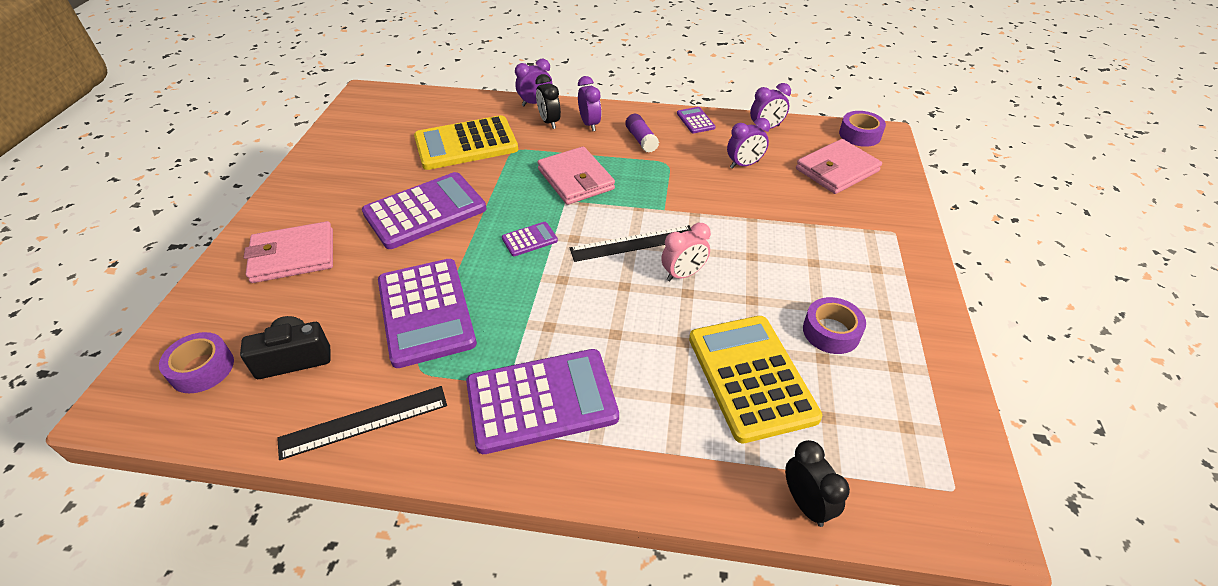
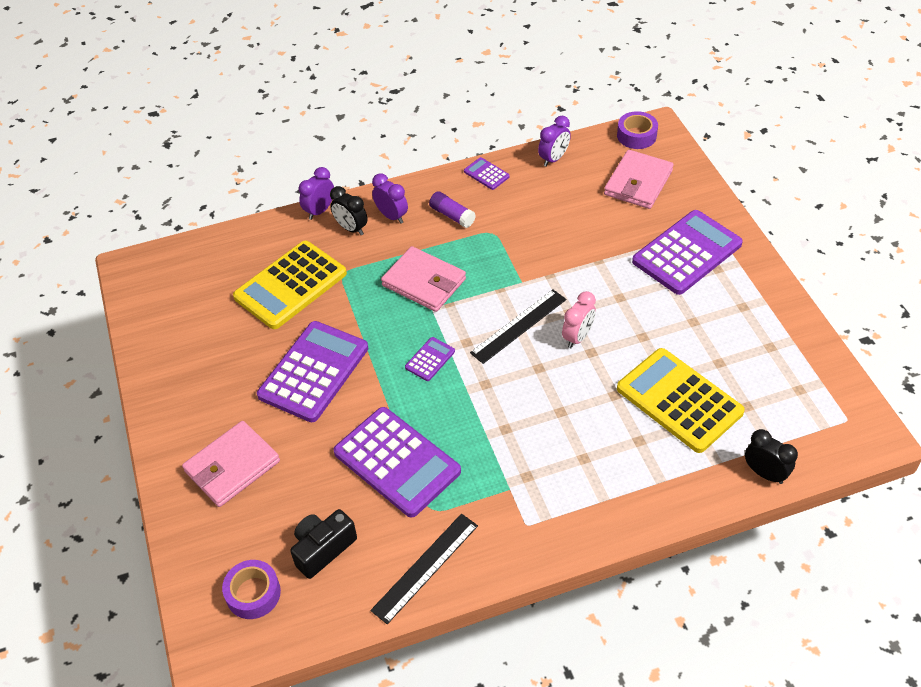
camera: 25 degrees left, 5 degrees up
(541, 401) = (544, 488): purple calculator -> purple calculator (687, 253)
(744, 165) = (559, 207): purple clock -> none
(831, 332) = (713, 338): purple tape -> none

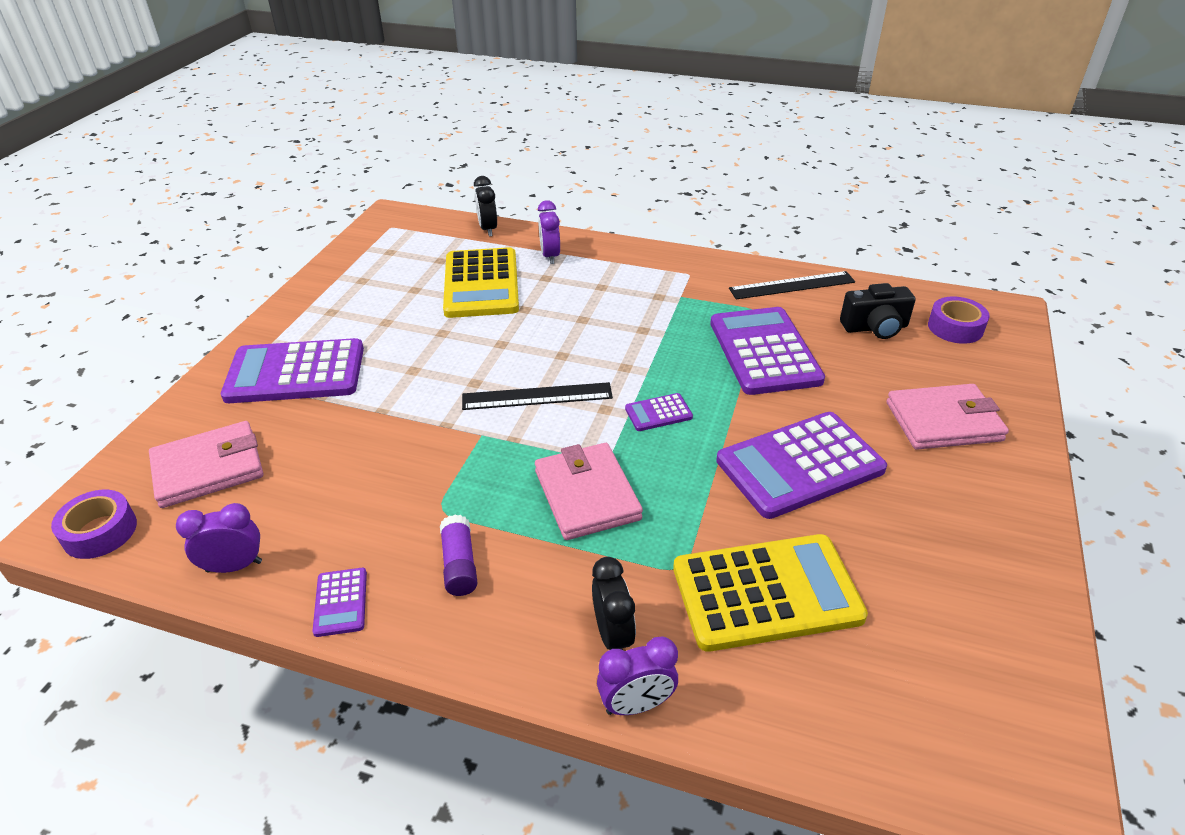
camera: 145 degrees left, 10 degrees down
(392, 216) = (537, 618): purple clock -> purple clock (550, 256)
(577, 337) = (496, 360): pink clock -> none

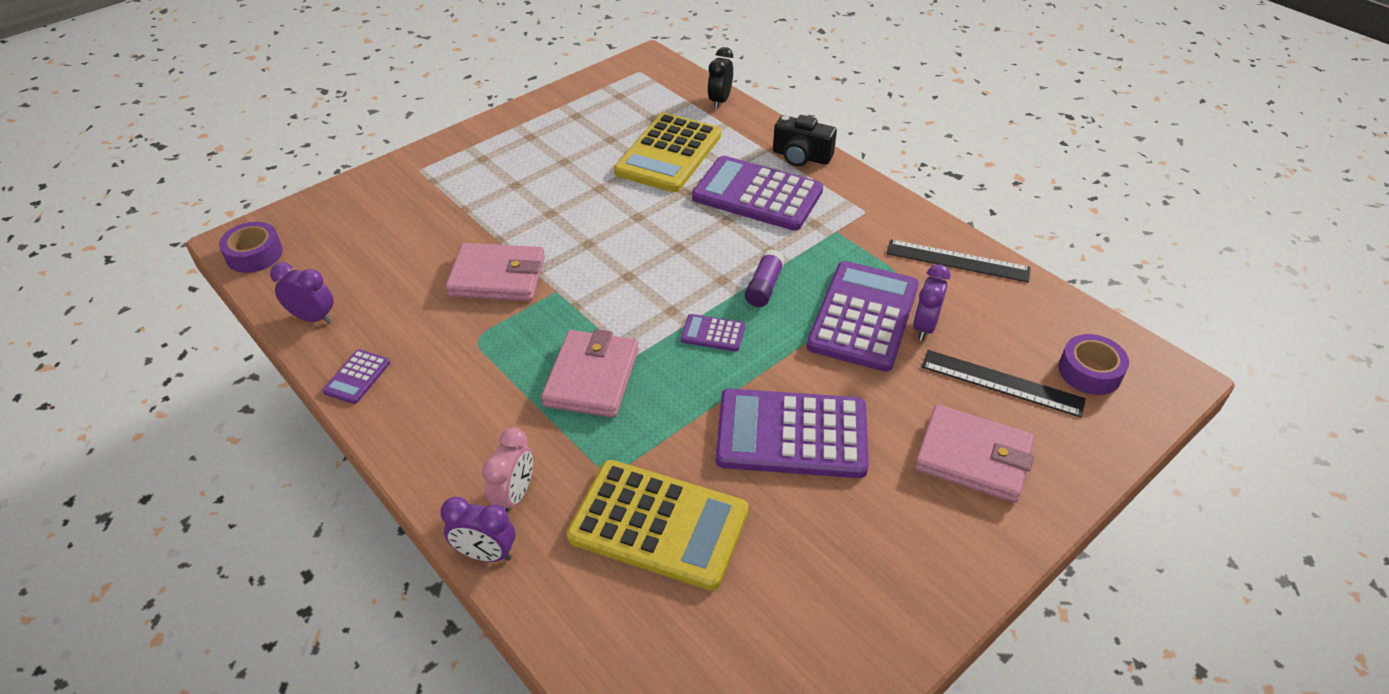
camera: 30 degrees right, 5 degrees up
(208, 468) = (350, 236): pink wallet -> pink wallet (497, 277)
(295, 373) = (464, 181): purple calculator -> purple calculator (757, 195)
(459, 564) = (454, 388): purple glue stick -> purple glue stick (764, 287)
(537, 397) = (626, 276): black ruler -> black ruler (1001, 383)
(550, 256) = (751, 147): purple clock -> purple clock (924, 327)
(613, 635) = (514, 495): black clock -> pink clock
(875, 328) = (1000, 337): black camera -> black camera (801, 156)

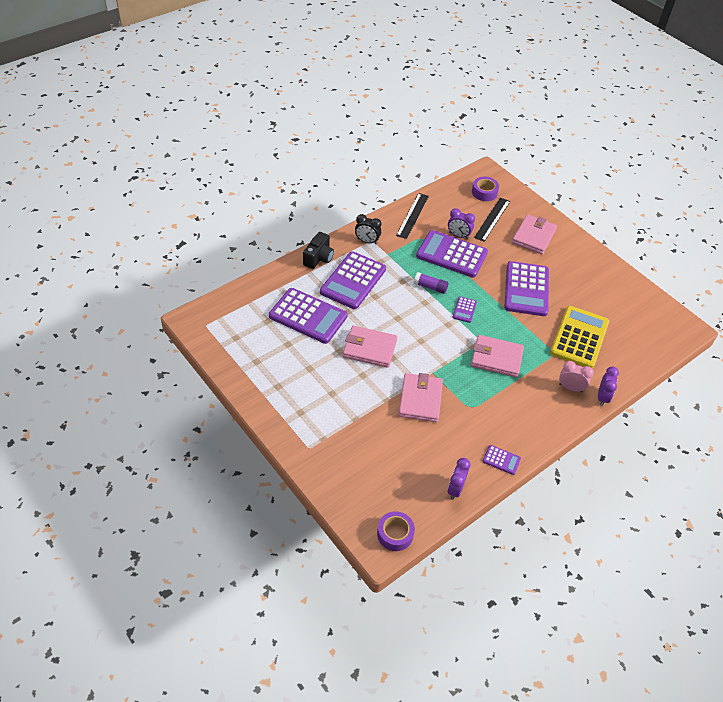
camera: 90 degrees left, 5 degrees up
(606, 218) = (369, 348): none -> pink wallet
(669, 154) = (308, 316): yellow calculator -> purple calculator
(719, 101) = (252, 287): black clock -> black clock (367, 241)

